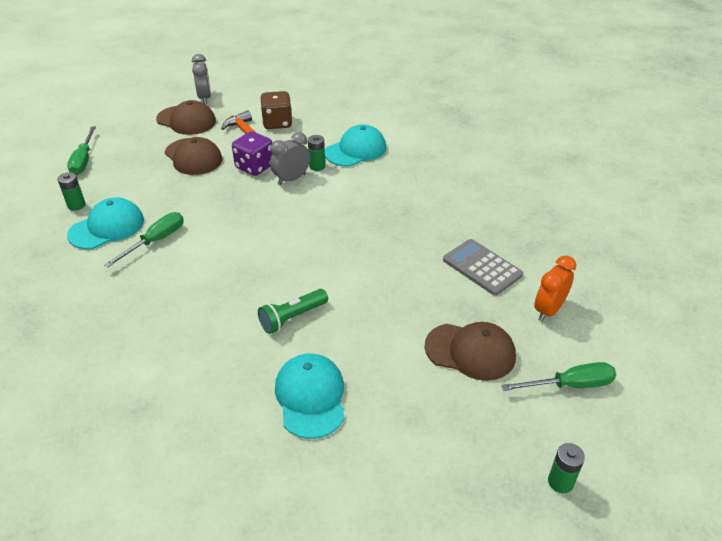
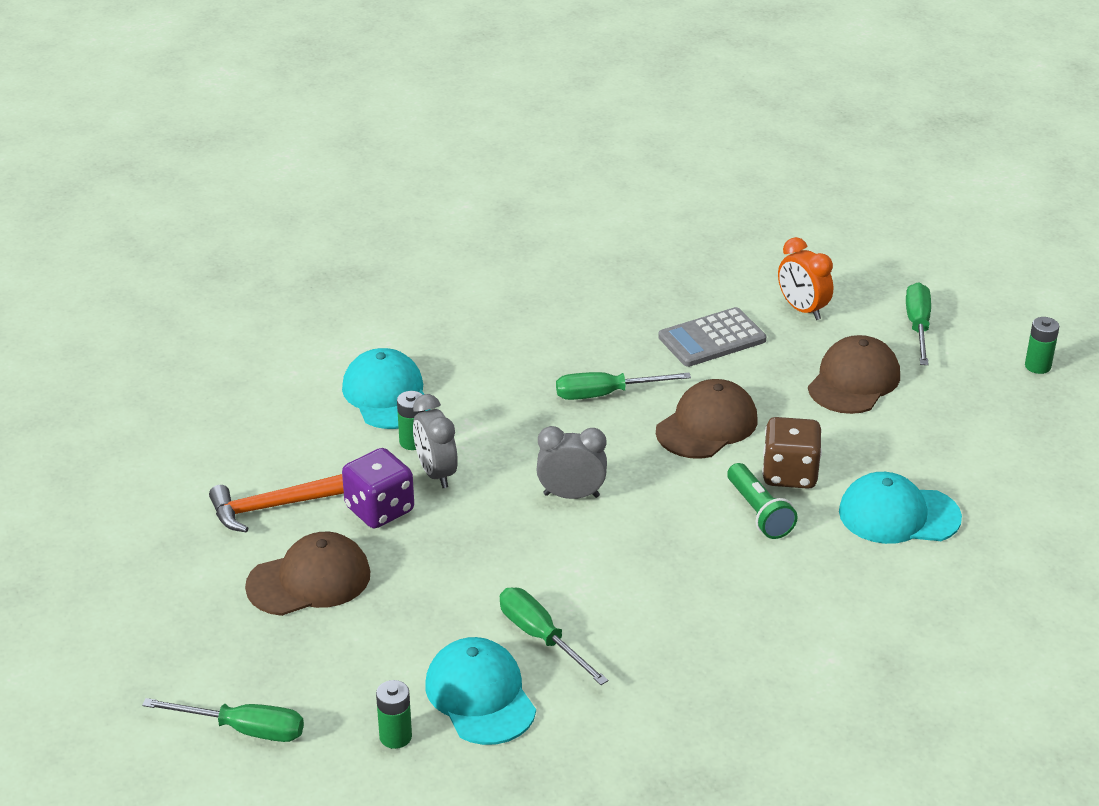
camera: 75 degrees left, 5 degrees down
(186, 120) = (172, 581): brown cap -> brown cap (707, 425)
(204, 98) = (97, 551): grey clock -> grey clock (571, 495)
(277, 123) = (251, 468): brown dice -> brown dice (789, 474)
(394, 229) = (605, 394): none -> green screwdriver

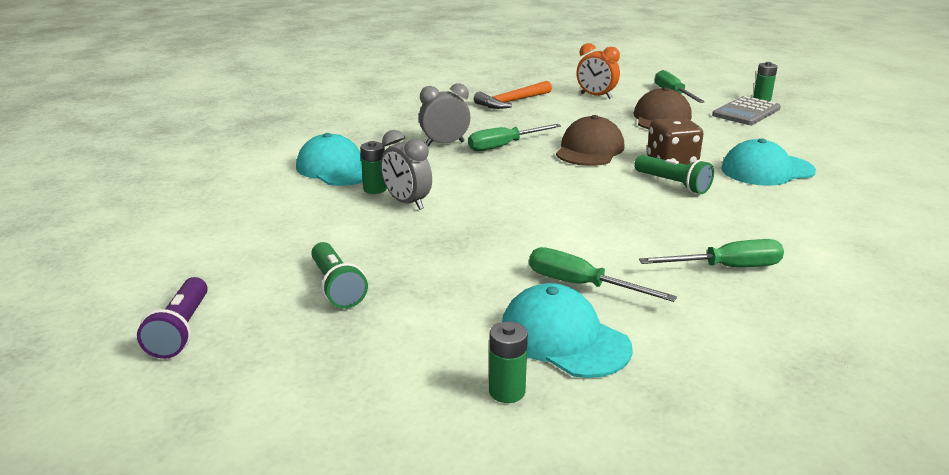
camera: 20 degrees left, 10 degrees down
(156, 598) = (181, 330): none -> purple flashlight
(244, 730) = (335, 425): green screwdriver -> green screwdriver (727, 268)
(272, 507) = (273, 245): orange hammer -> orange hammer (512, 102)
(309, 580) = (337, 287): brown cap -> green flashlight
(379, 509) = (373, 231): purple dice -> none
(571, 495) = (526, 197): grey clock -> grey clock (445, 144)
(712, 339) = (552, 114): grey calculator -> grey calculator (746, 112)

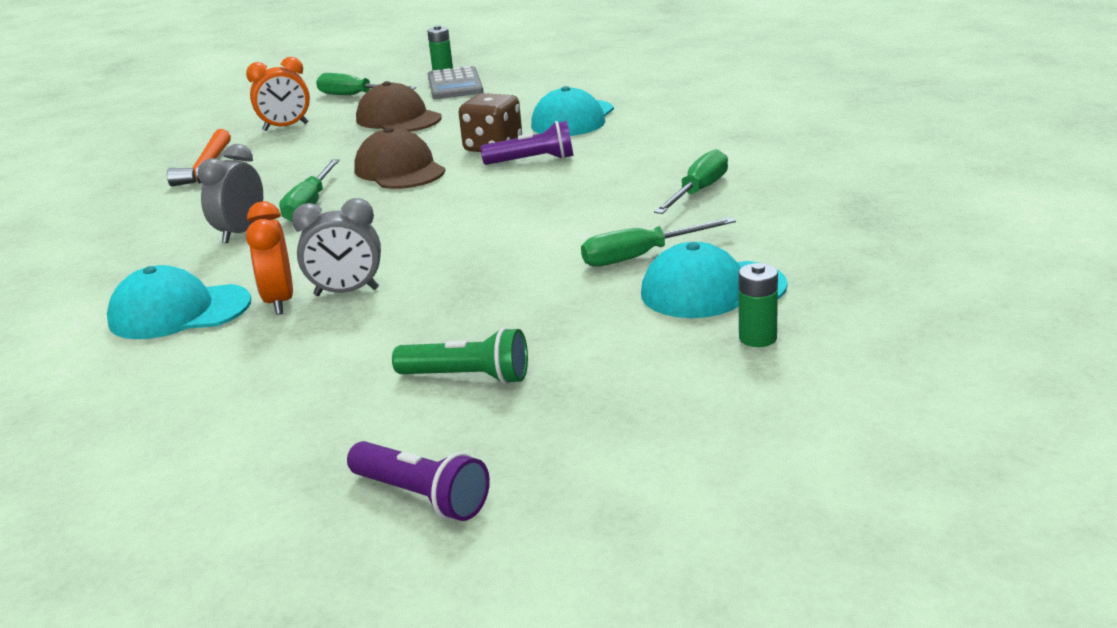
camera: 50 degrees left, 0 degrees up
(375, 189) = (279, 302): green battery -> orange clock
(673, 184) = (532, 161): green flashlight -> purple flashlight

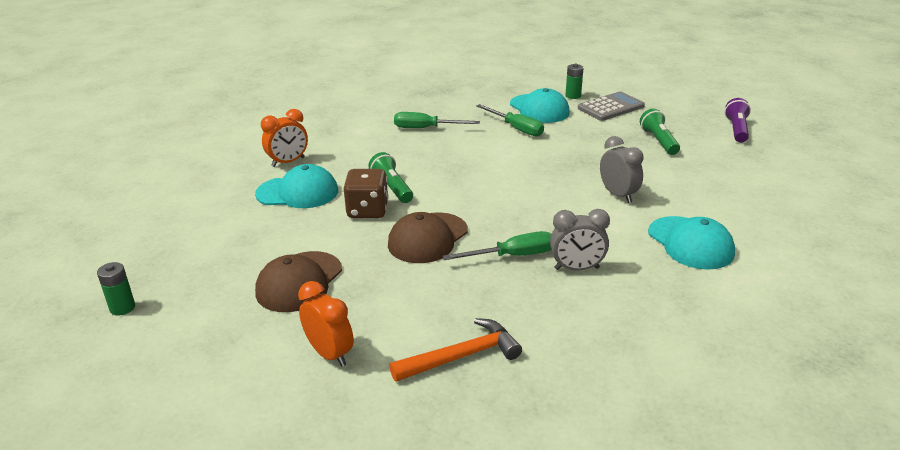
camera: 115 degrees left, 5 degrees up
(279, 302) = (647, 212): orange clock -> orange clock (288, 162)
(355, 96) = (215, 342): green screwdriver -> none
(455, 85) = (186, 281): grey calculator -> grey calculator (610, 107)
(532, 161) = (392, 188): purple flashlight -> green flashlight

